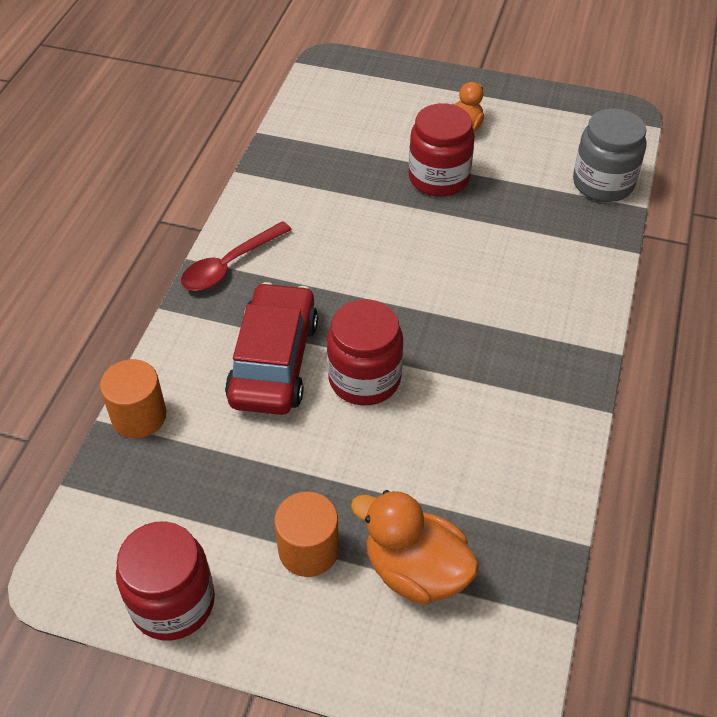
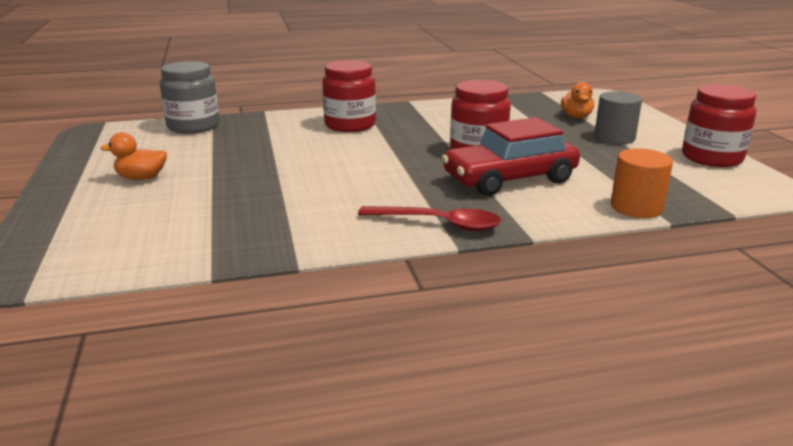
camera: 120 degrees left, 25 degrees down
(308, 550) = (614, 138): orange cylinder -> grey cylinder
(415, 571) = (576, 117): orange duck -> orange duck, size x0.61
(439, 178) = (229, 173): red jar -> red jar (350, 125)

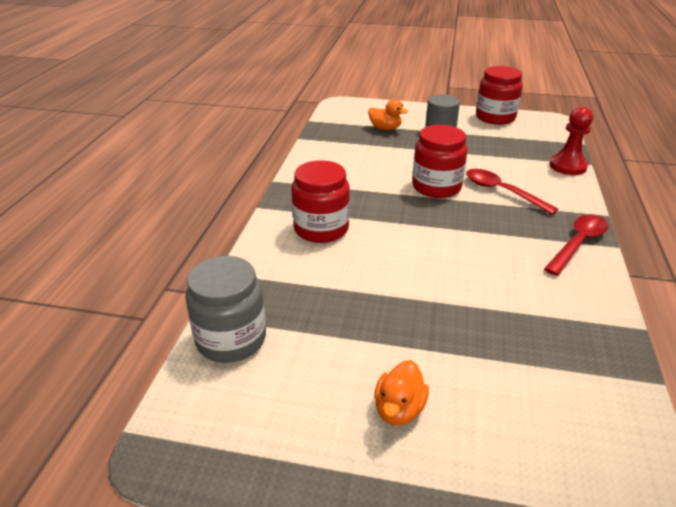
camera: 65 degrees left, 10 degrees up
(509, 179) = (502, 192): red car -> red spoon
(636, 207) = (567, 166): orange cylinder -> red pawn

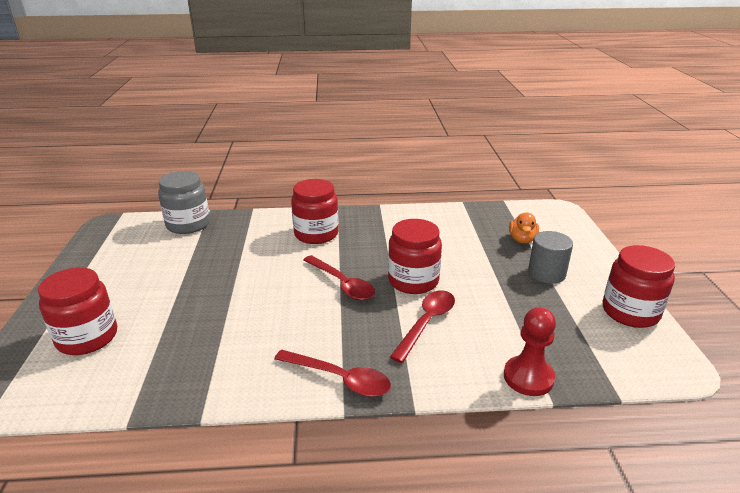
camera: 75 degrees right, 5 degrees down
(399, 409) = (122, 289): orange duck -> none
(432, 224) = (342, 284): none -> red spoon
(516, 438) = (87, 337): none -> red jar

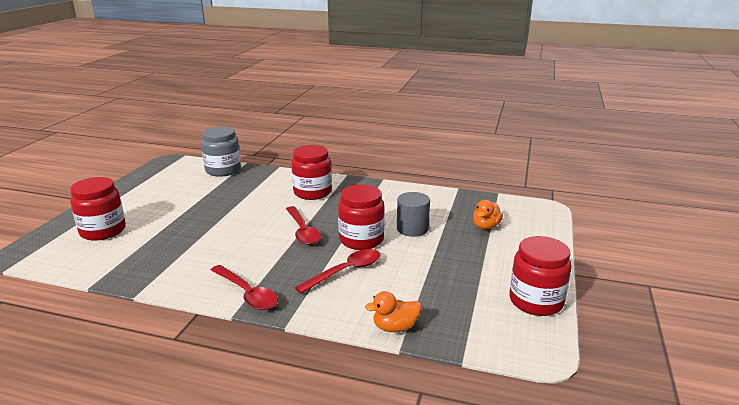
camera: 20 degrees right, 5 degrees down
(528, 377) = (395, 327): red pawn -> orange duck
(546, 273) = (484, 256): grey cylinder -> grey cylinder (412, 229)

